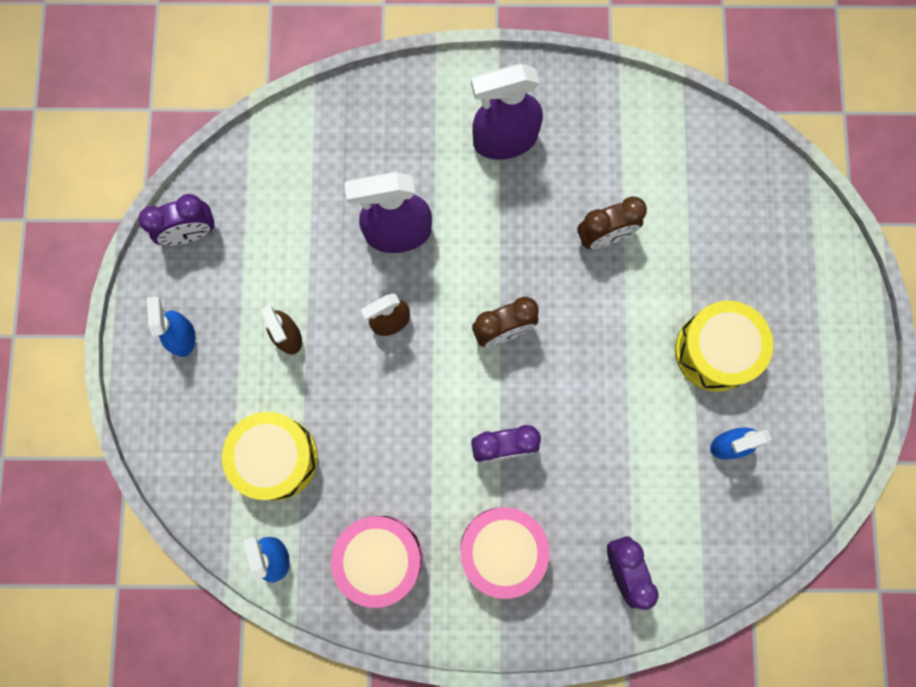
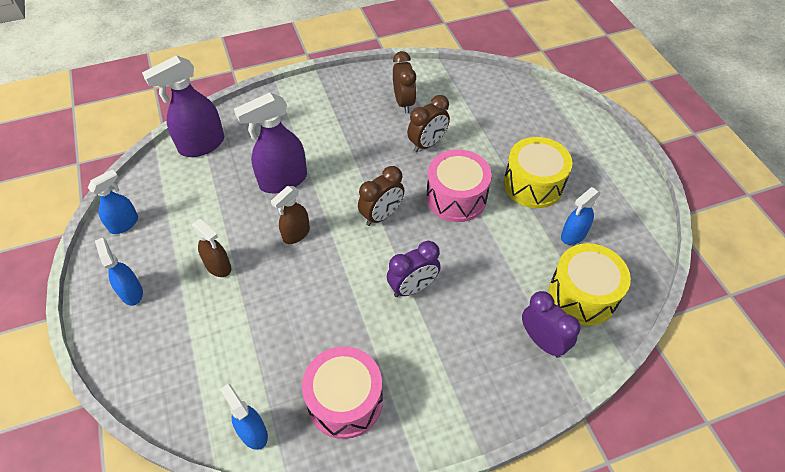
camera: 20 degrees left, 25 degrees down
(190, 233) = (124, 224): purple clock -> blue spray bottle
(276, 458) = (232, 354): yellow drum -> yellow drum (582, 295)
(502, 550) = (442, 360): pink drum -> pink drum (456, 197)
(504, 140) = (338, 113): purple spray bottle -> purple spray bottle (201, 145)
(600, 151) = (404, 102): none -> brown clock

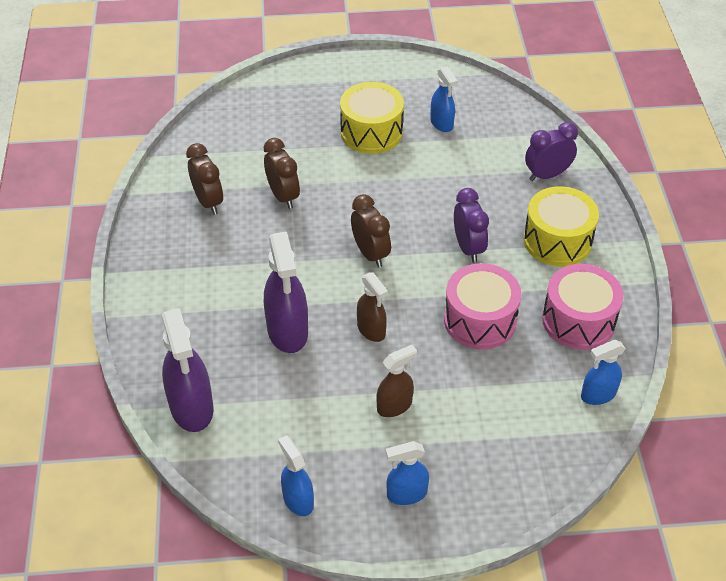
camera: 75 degrees left, 5 degrees down
(404, 102) = (208, 202): brown clock -> brown clock turned 60 degrees clockwise
(456, 197) = (367, 191): pink drum -> pink drum (480, 320)
(582, 295) = (507, 137): yellow drum -> yellow drum (557, 240)

